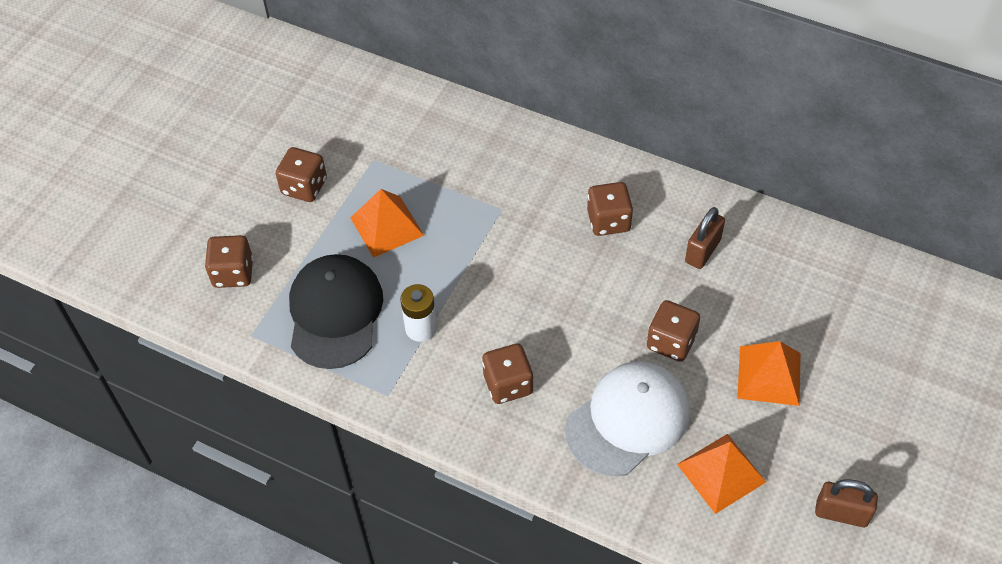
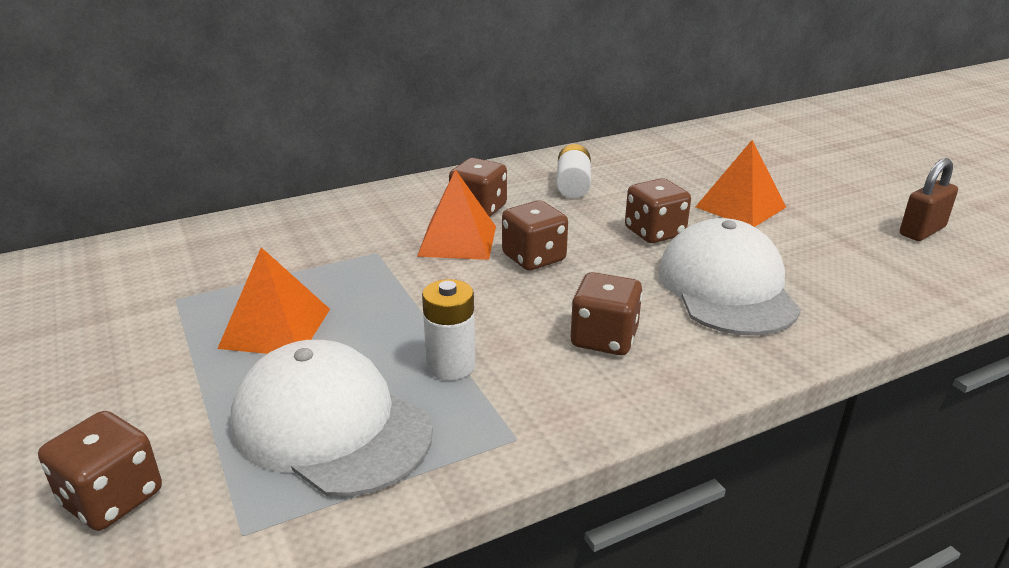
camera: 55 degrees left, 25 degrees down
(304, 187) = (110, 363): brown dice -> brown dice (534, 258)
(335, 313) = (330, 426): black cap -> white cap
(702, 251) = (573, 185): brown padlock -> white battery
(721, 473) = (835, 265): orange pyramid -> orange pyramid (458, 241)

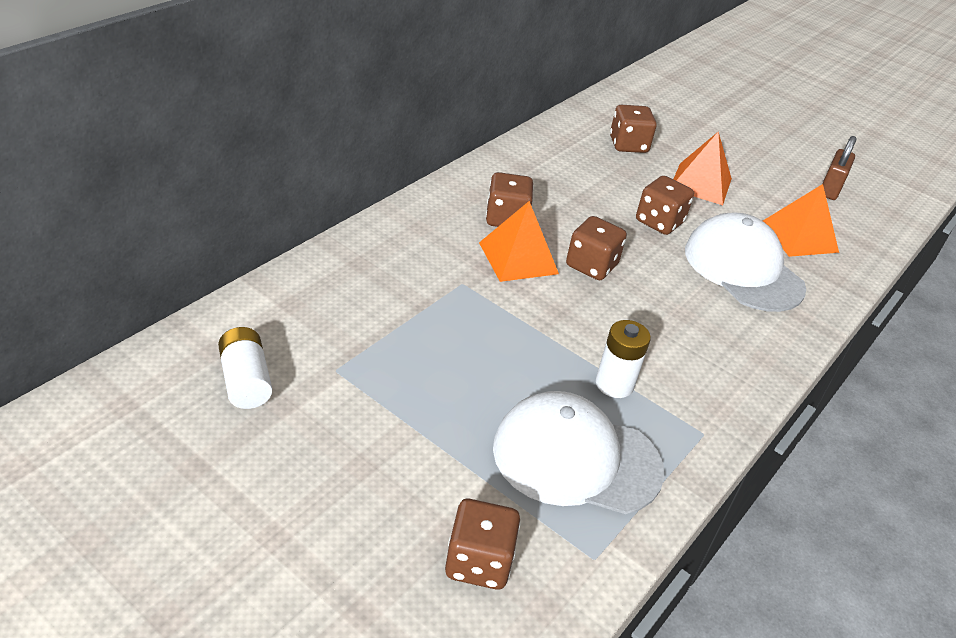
camera: 30 degrees left, 10 degrees up
(276, 328) = (452, 381): orange pyramid -> orange pyramid (799, 237)
(573, 185) = (561, 178): white battery -> white battery (245, 381)
(604, 338) = (697, 334): brown dice -> brown dice (628, 145)

